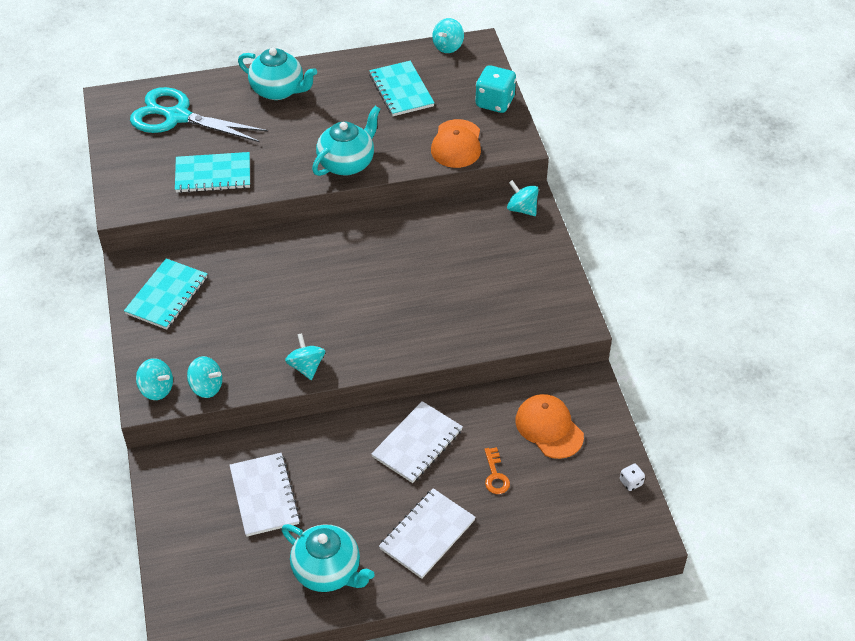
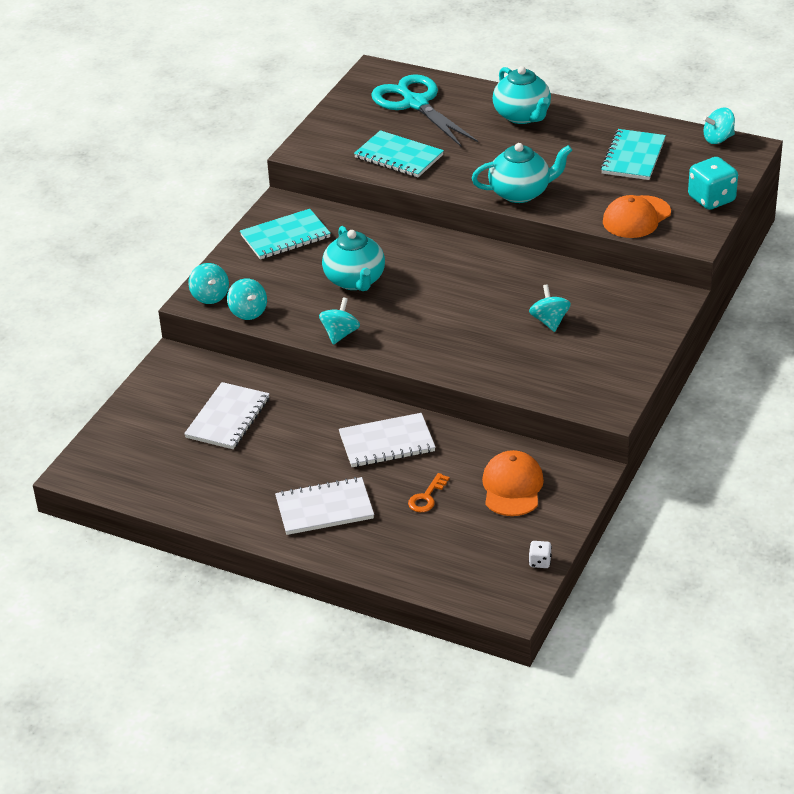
camera: 40 degrees right, 10 degrees down
(328, 571) = (221, 492): turquoise teapot -> turquoise teapot (355, 281)
(522, 209) = (659, 302): turquoise spinning top -> turquoise spinning top (549, 321)

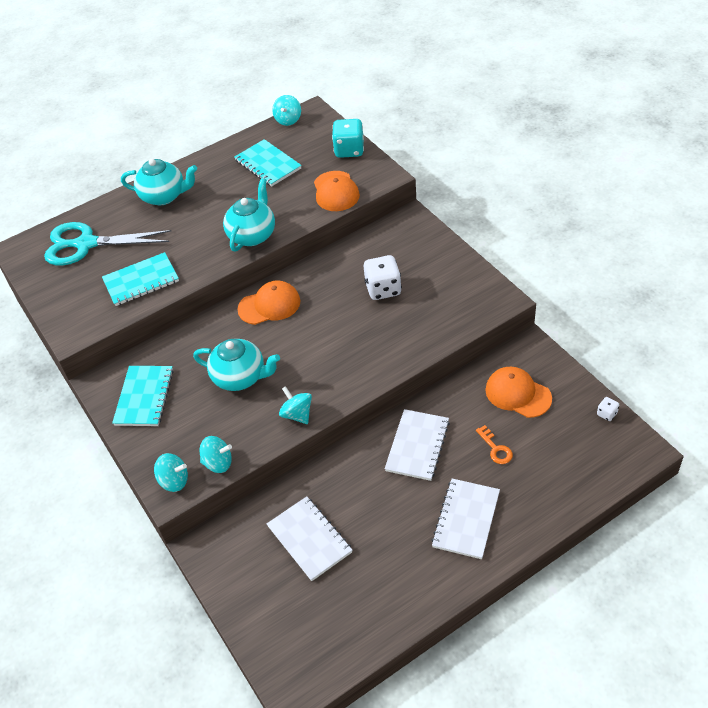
camera: 55 degrees left, 10 degrees up
(460, 258) = (269, 305): none -> orange cap
(549, 321) = (383, 289): turquoise spinning top -> white dice

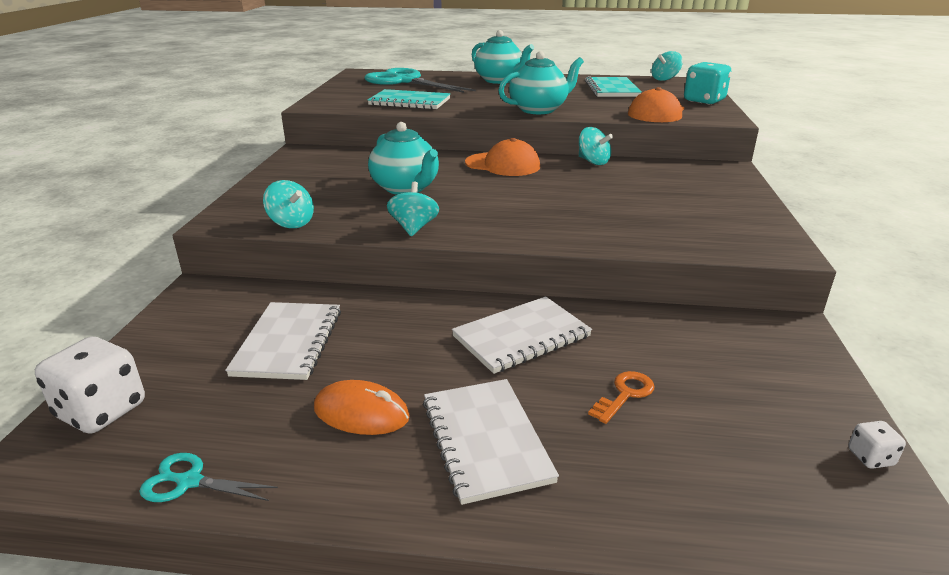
camera: 35 degrees right, 20 degrees down
(144, 397) = (314, 168): turquoise notebook -> none
(174, 481) = (239, 216): turquoise spinning top -> turquoise spinning top (593, 162)
(375, 636) = (189, 482): none -> turquoise scissors
(383, 289) = (633, 193): white dice -> white dice (102, 411)
(399, 548) = (361, 413): none -> orange mouse
(466, 519) = (485, 440): white notebook -> white notebook turned 75 degrees counterclockwise
(496, 448) = (625, 394): orange key -> orange key turned 150 degrees counterclockwise
(518, 394) = (724, 360): orange cap -> none

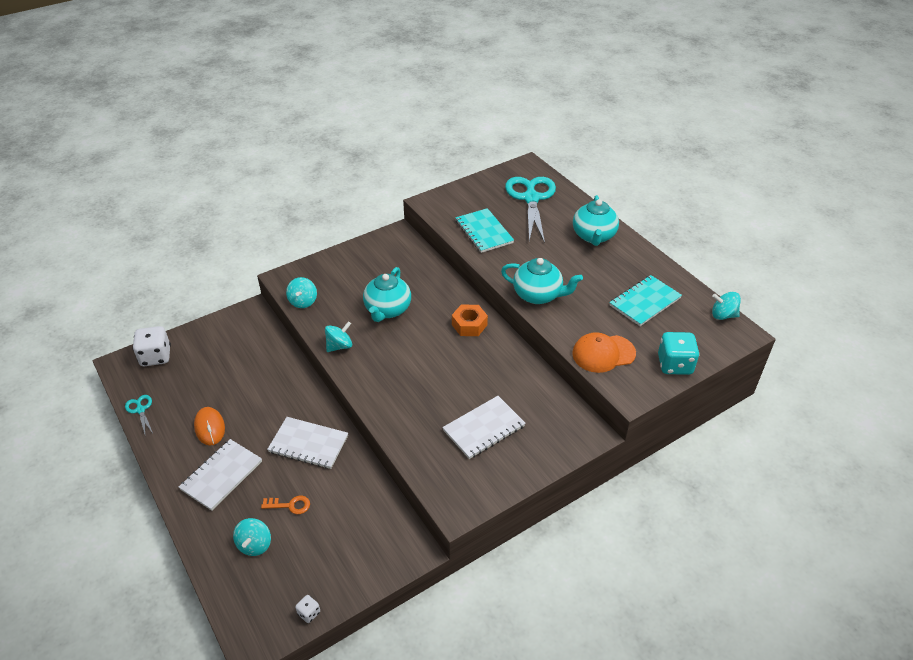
camera: 50 degrees right, 15 degrees up
(288, 342) = (237, 371): white notebook -> white notebook (484, 428)
(502, 165) = (469, 325): orange cap -> orange nut
(593, 162) = (523, 361): turquoise spinning top -> turquoise spinning top (255, 545)

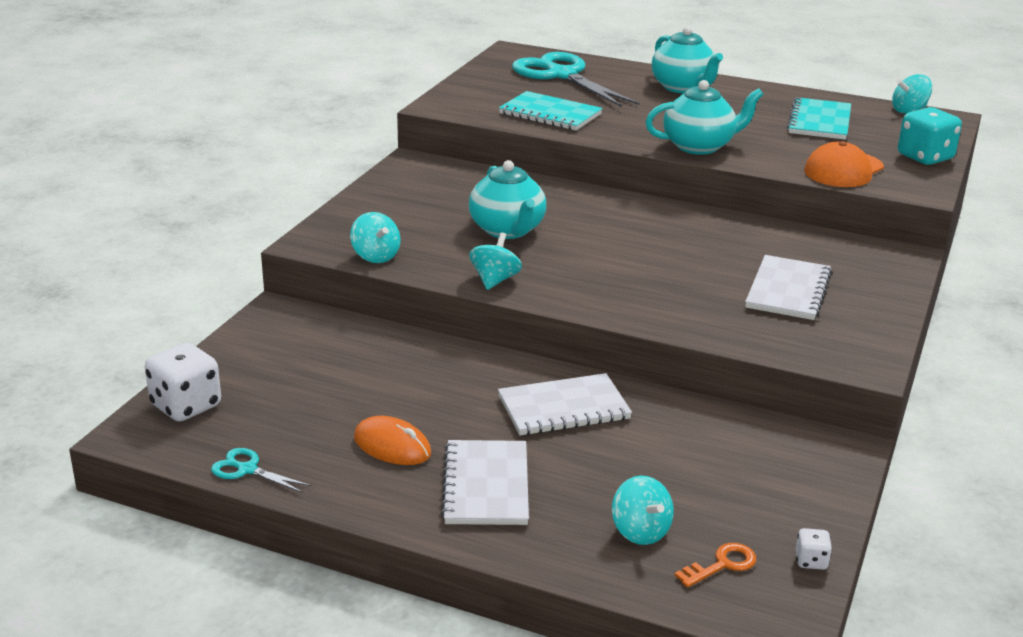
camera: 35 degrees left, 15 degrees down
(290, 505) = (629, 474): orange key -> orange key (722, 564)
(469, 325) = (632, 213): orange nut -> none

